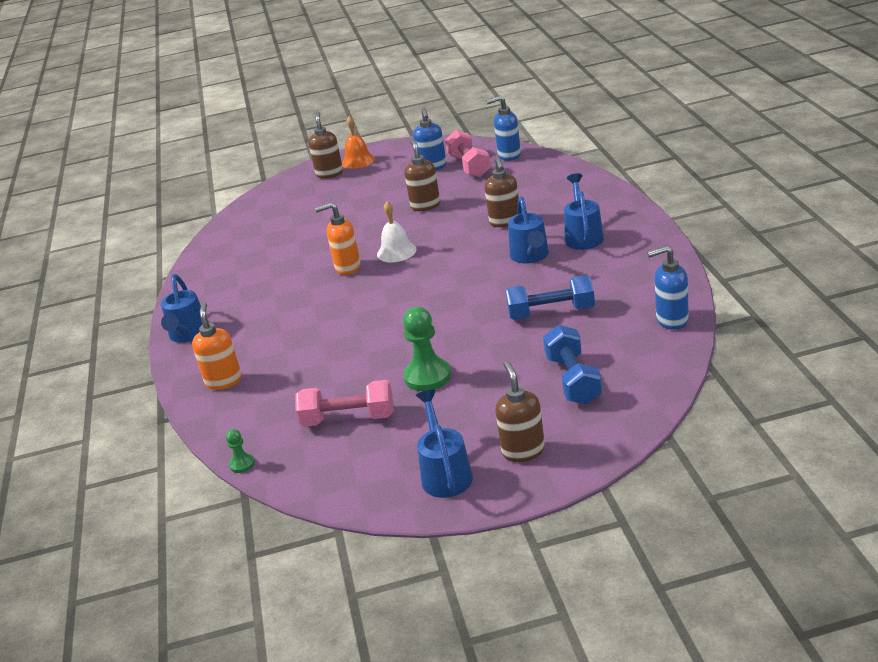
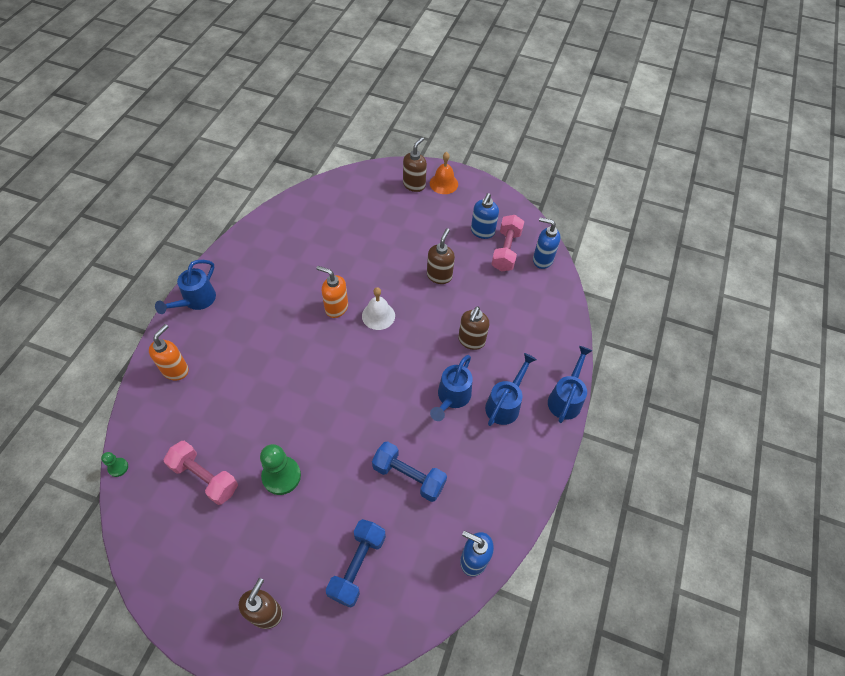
camera: 25 degrees right, 25 degrees up
(445, 473) = (207, 590): blue watering can -> blue watering can (566, 398)

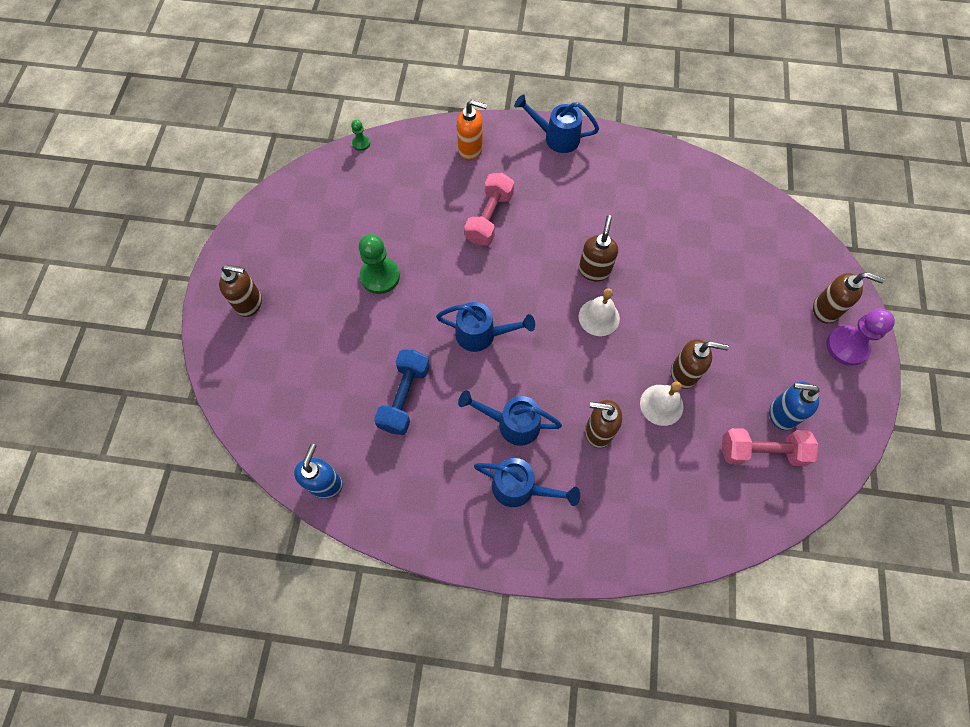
camera: 80 degrees right, 10 degrees up
(205, 477) = (365, 213): pink dumbbell -> pink dumbbell (489, 218)
(336, 308) = (594, 270): orange soap dispenser -> brown soap dispenser
(357, 566) = (302, 370): blue dumbbell -> none
(443, 183) = (847, 346): orange bell -> purple pawn
(459, 296) = (661, 405): none -> white bell
(542, 260) = (766, 505): blue soap dispenser -> none
(566, 398) = (549, 565): blue watering can -> blue watering can (482, 334)

